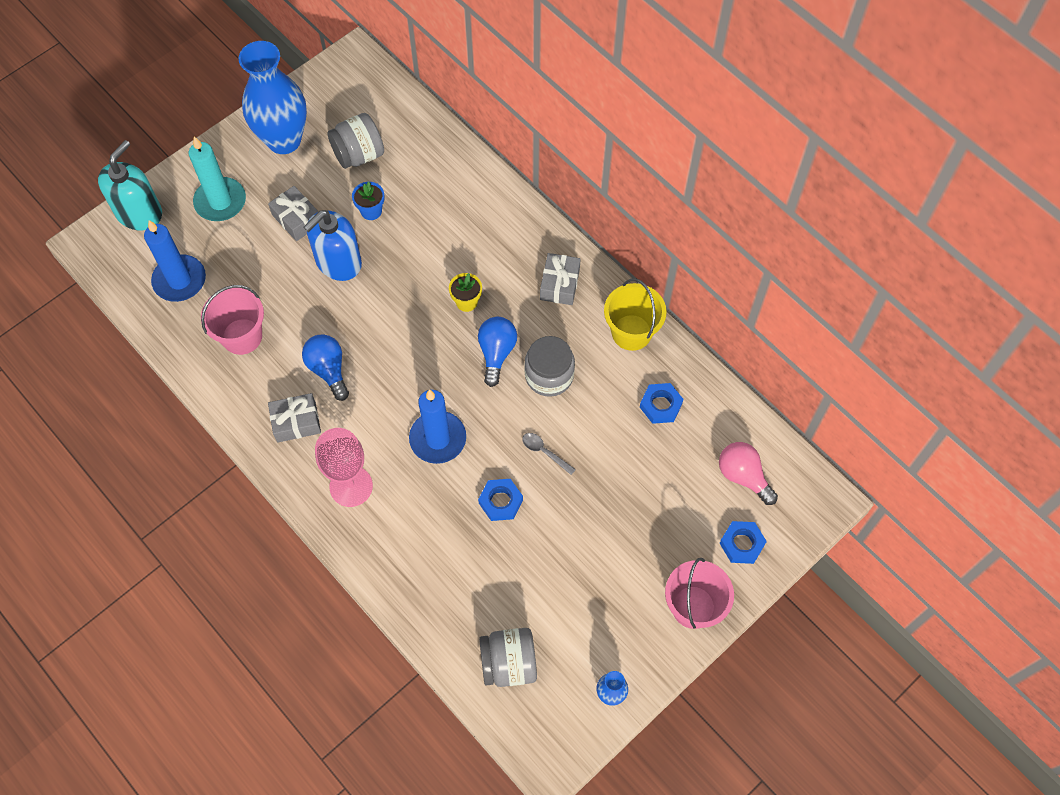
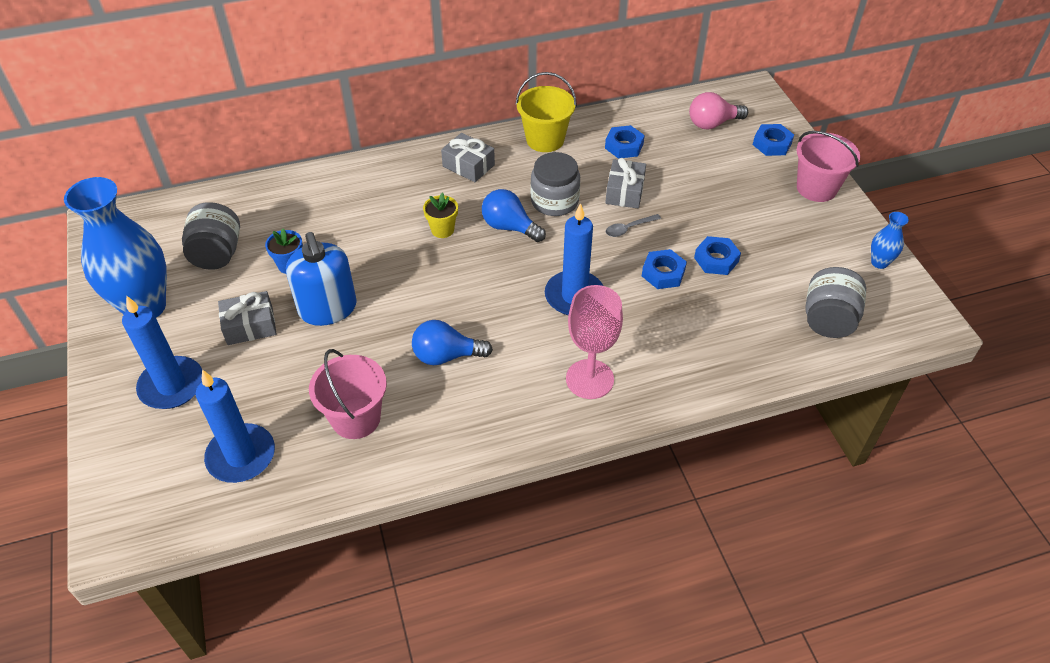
camera: 65 degrees left, 15 degrees down
(139, 213) = (118, 469): turquoise soap dispenser -> none
(220, 201) = (172, 385): turquoise candle -> blue candle
(296, 422) = (490, 402): grey gift -> grey gift (624, 192)
(540, 542) = (716, 259): none -> blue nut

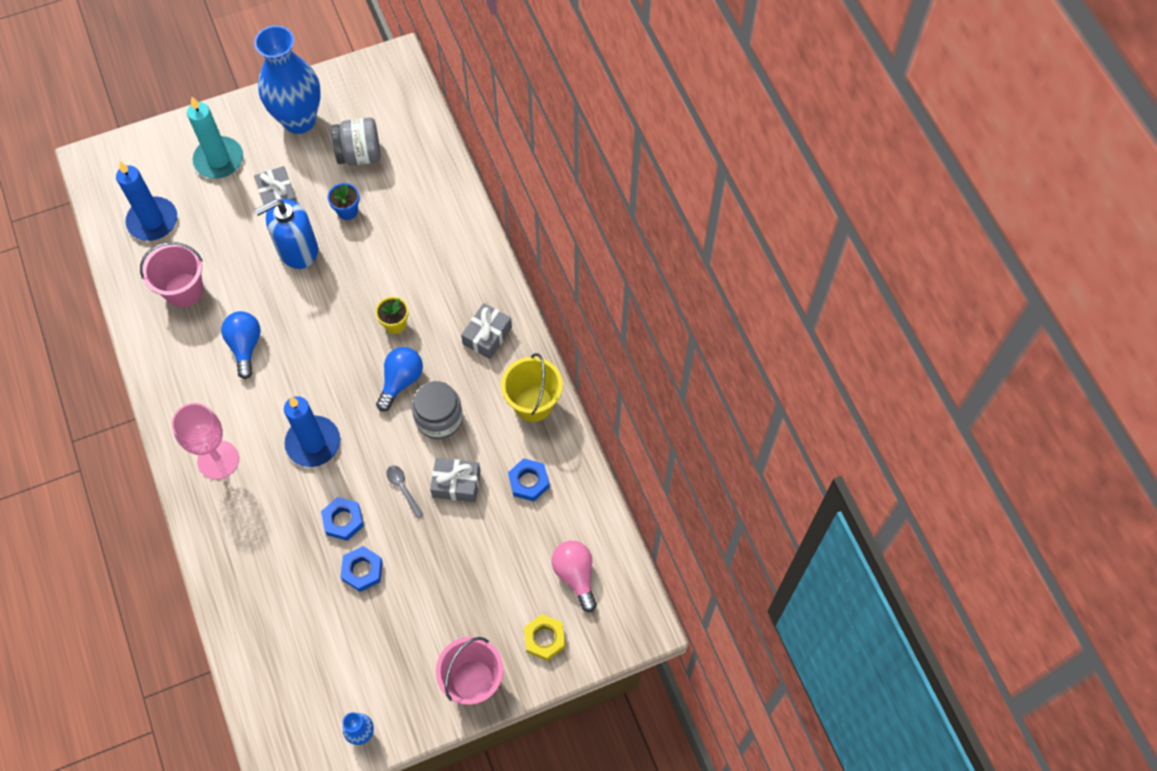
camera: 85 degrees right, 15 degrees up
(172, 385) = (219, 160): blue candle -> turquoise candle
(772, 144) = (544, 639): blue nut -> yellow nut
(828, 320) = (284, 671): grey jar -> none

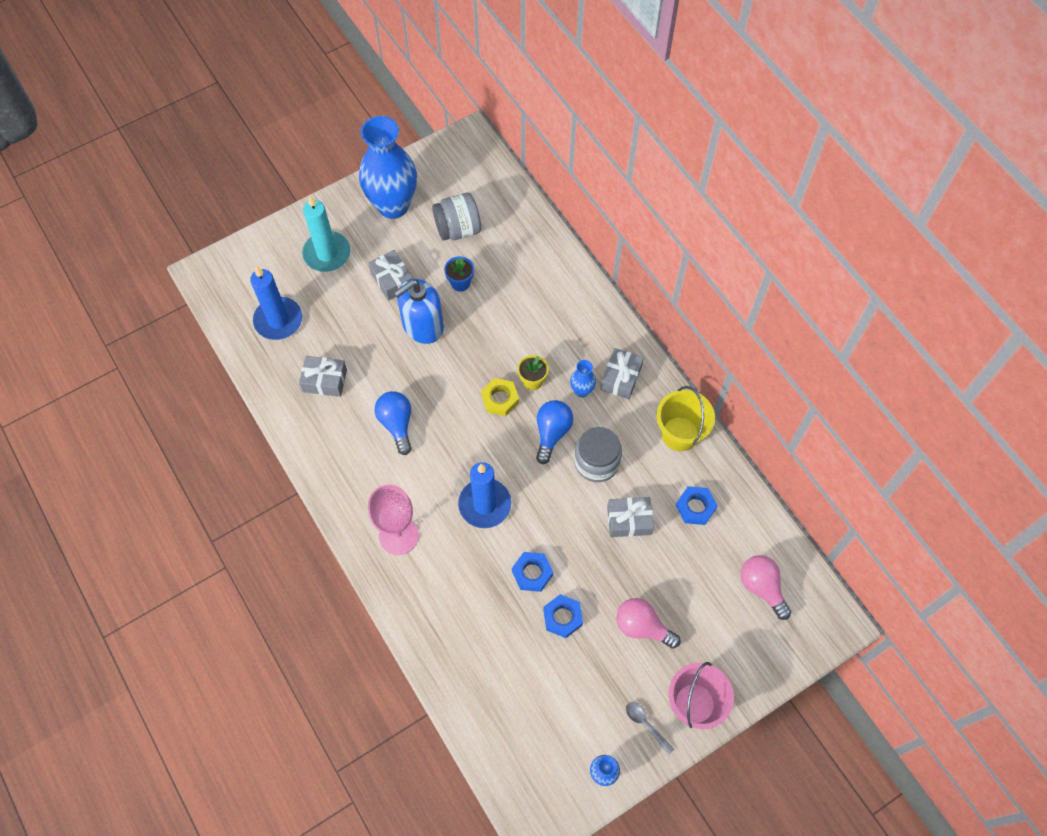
camera: 10 degrees left, 0 degrees up
(184, 290) = (325, 380): pink bucket -> grey gift
(403, 488) = (580, 533): grey spoon -> grey spoon (645, 724)
(441, 594) = (642, 627): none -> pink light bulb
(443, 342) = (582, 391): none -> blue vase
(544, 639) = (749, 652): yellow nut -> yellow nut (500, 399)

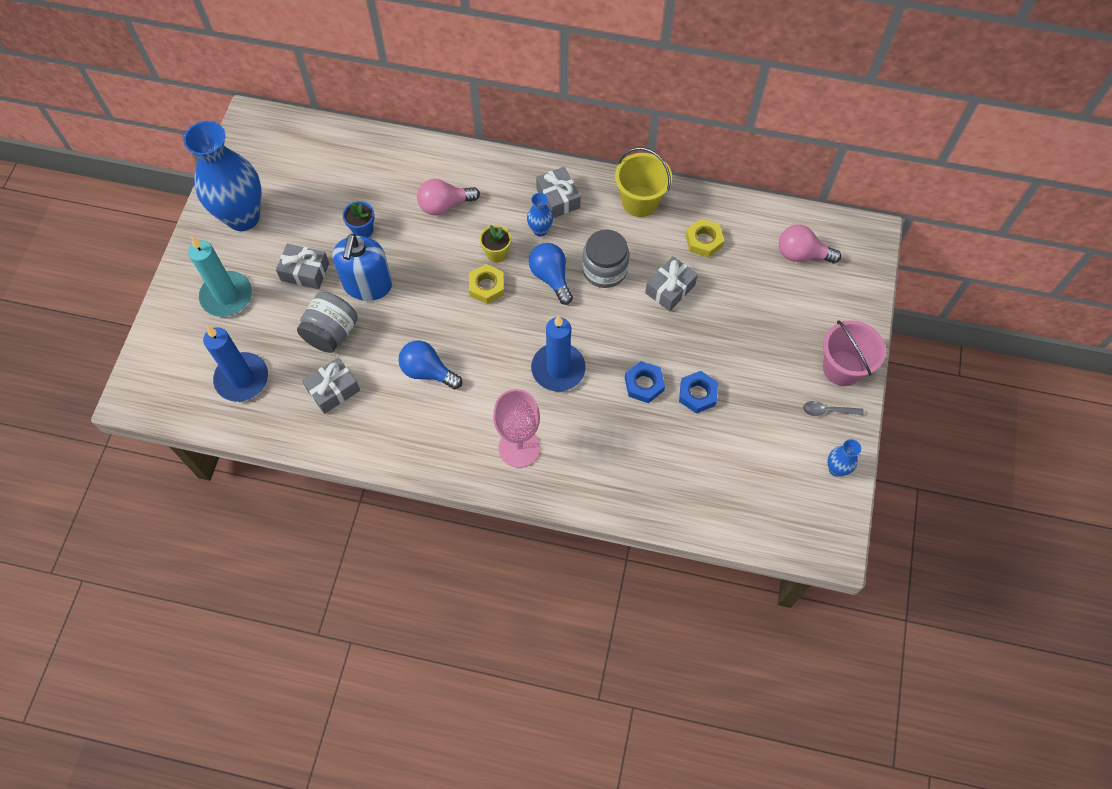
camera: 45 degrees left, 0 degrees up
(458, 229) = (316, 193): grey jar -> grey jar (331, 333)
(642, 627) = (756, 350): pink light bulb -> pink light bulb (444, 205)
(695, 507) = (704, 241): blue nut -> yellow nut

